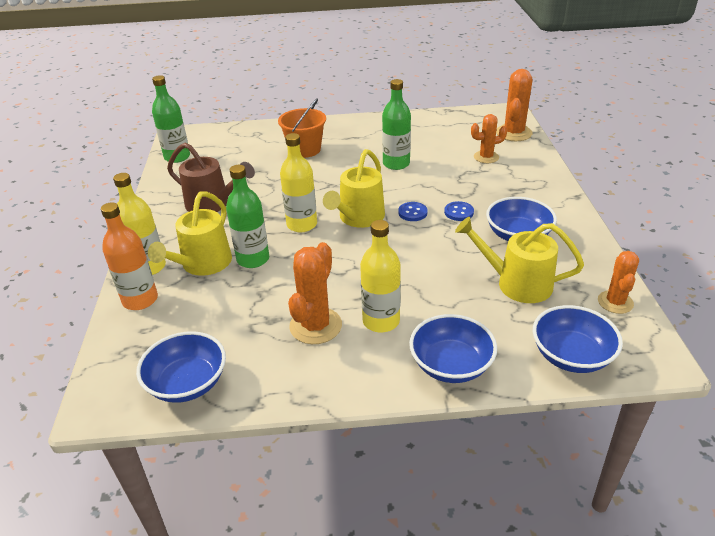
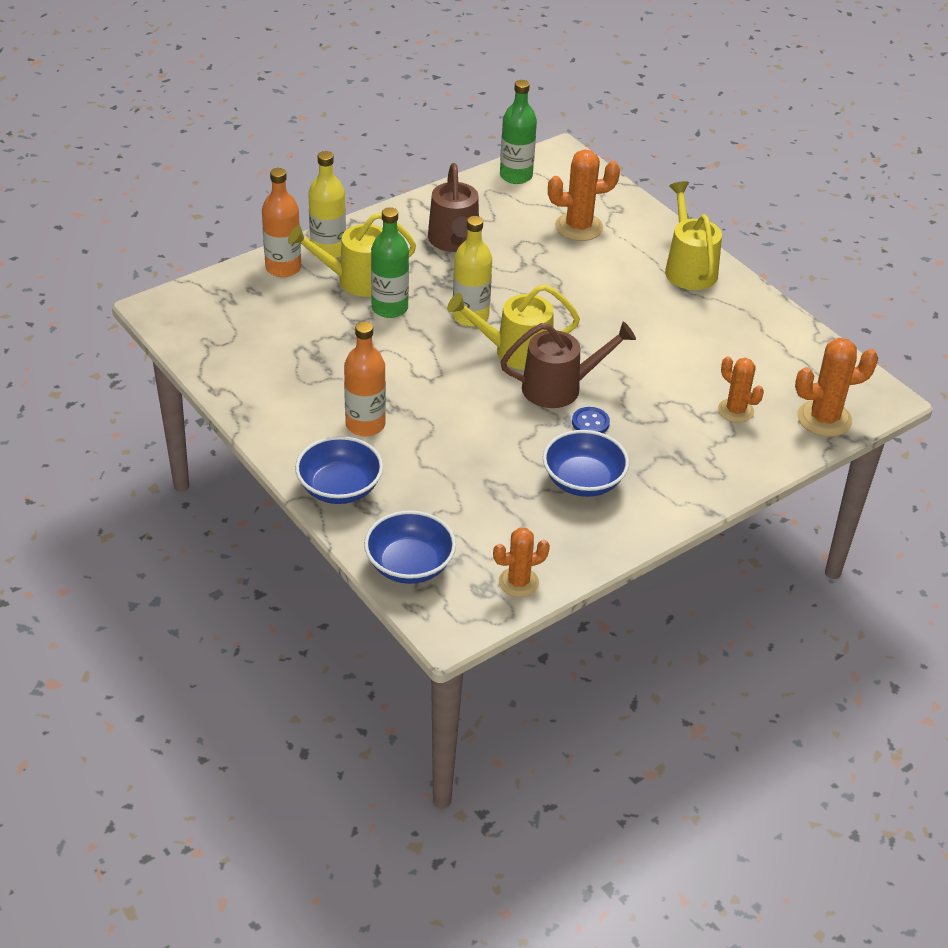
camera: 55 degrees right, 5 degrees up
(187, 383) = (211, 342): blue bowl -> none
(305, 149) = (616, 259): orange bucket -> none
(315, 326) = (328, 386): orange cactus -> orange cactus (579, 227)
(381, 321) = (365, 425): yellow bottle -> orange bottle
(396, 164) = (650, 341): green bottle -> none
(412, 213) = (559, 387): blue button -> brown watering can
(517, 283) = (493, 502): yellow watering can -> yellow watering can (689, 268)

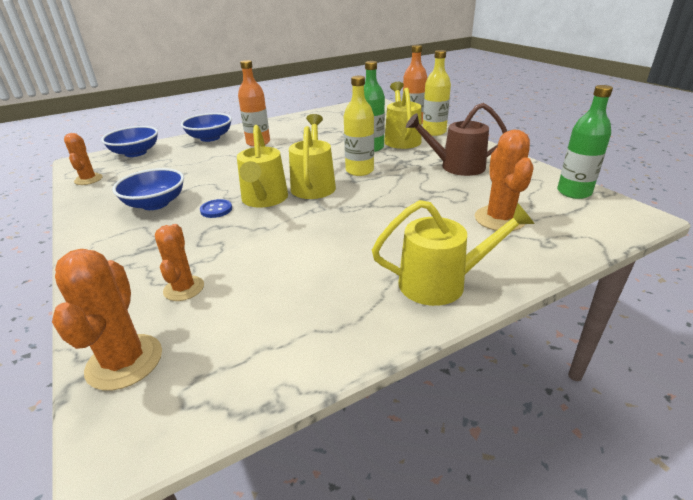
camera: 100 degrees right, 10 degrees down
(559, 387) = (264, 199): brown watering can -> yellow watering can
(735, 411) = (184, 288): orange cactus -> orange cactus turned 60 degrees counterclockwise

